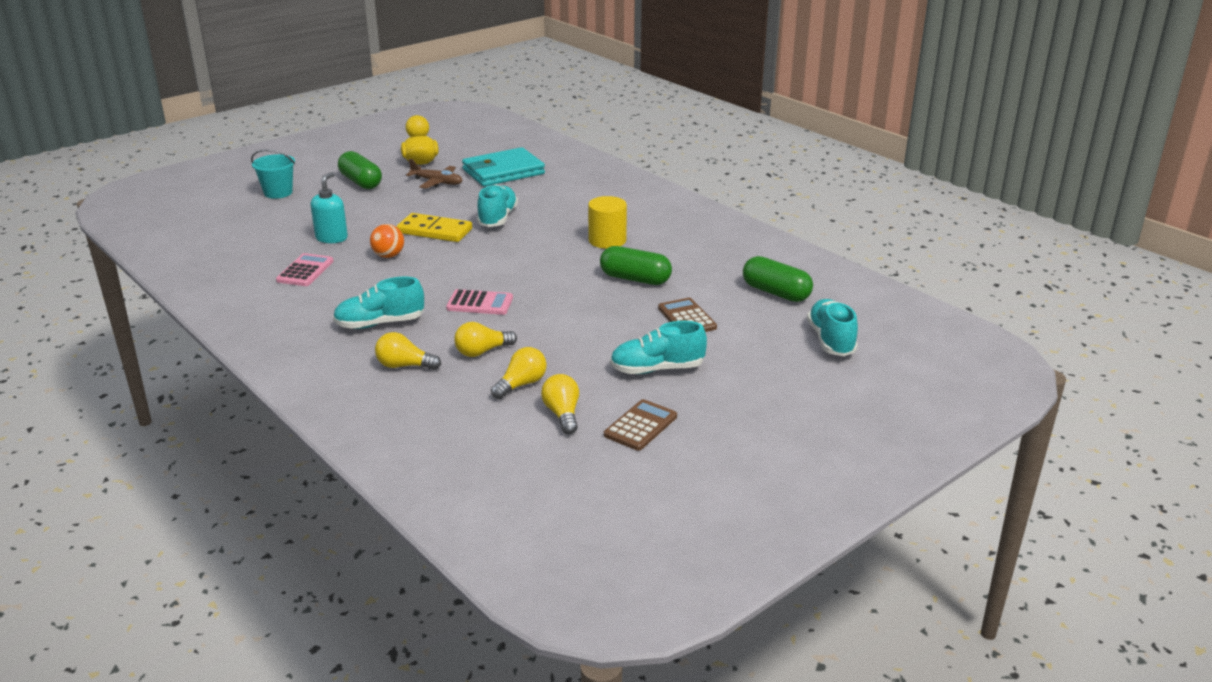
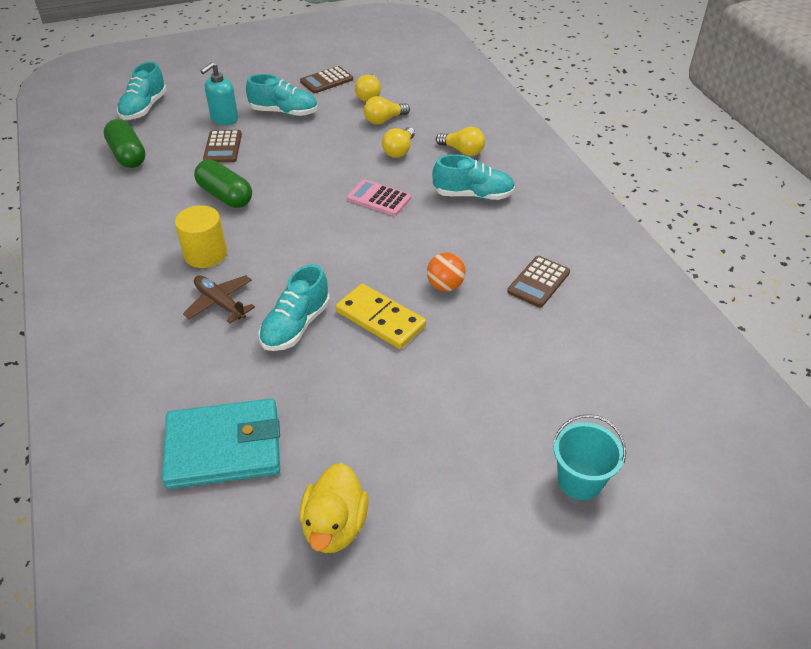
camera: 160 degrees left, 15 degrees up
(305, 271) = (538, 282): pink calculator -> brown calculator
(332, 238) = (505, 336): turquoise soap dispenser -> turquoise soap dispenser (224, 119)
(361, 182) = (448, 478): green capsule -> none
(437, 182) = (334, 442): brown plane -> brown plane (220, 303)
(482, 352) = (399, 151): yellow light bulb -> yellow light bulb turned 120 degrees clockwise

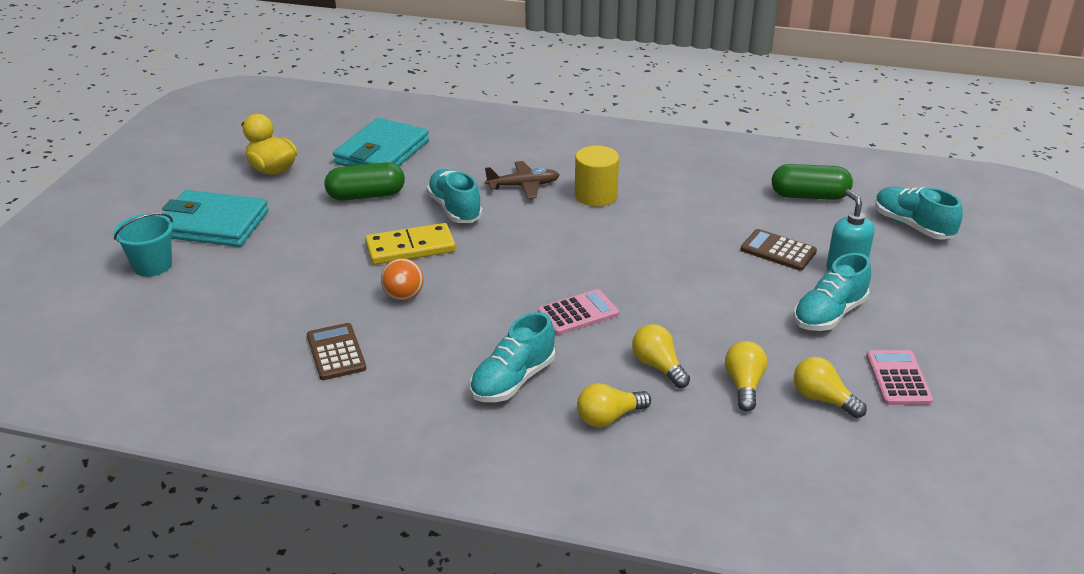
camera: 125 degrees right, 10 degrees down
(225, 196) = (679, 228): green capsule -> green capsule (366, 195)
(326, 81) = (898, 378): brown calculator -> pink calculator
(477, 490) = (213, 224): none -> turquoise wallet

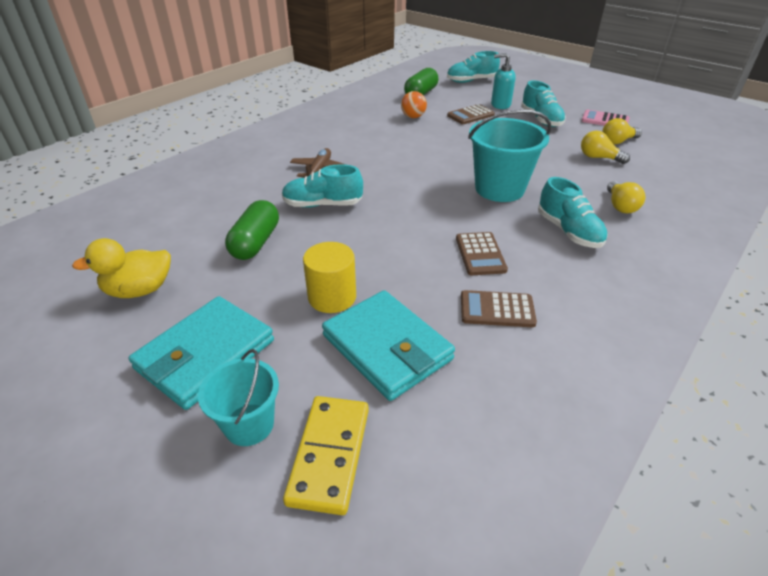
camera: 65 degrees left, 5 degrees up
(382, 152) = (190, 219): turquoise wallet -> turquoise wallet (387, 347)
(403, 296) = (432, 256): orange ball -> orange ball (413, 117)
(410, 248) = (362, 237): yellow domino -> yellow domino (329, 455)
(425, 325) = (480, 254): none -> brown calculator
(578, 313) = (499, 189): pink calculator -> turquoise bucket
(595, 195) = (359, 149): yellow cylinder -> yellow cylinder (332, 297)
(658, 366) = (571, 177): yellow light bulb -> none

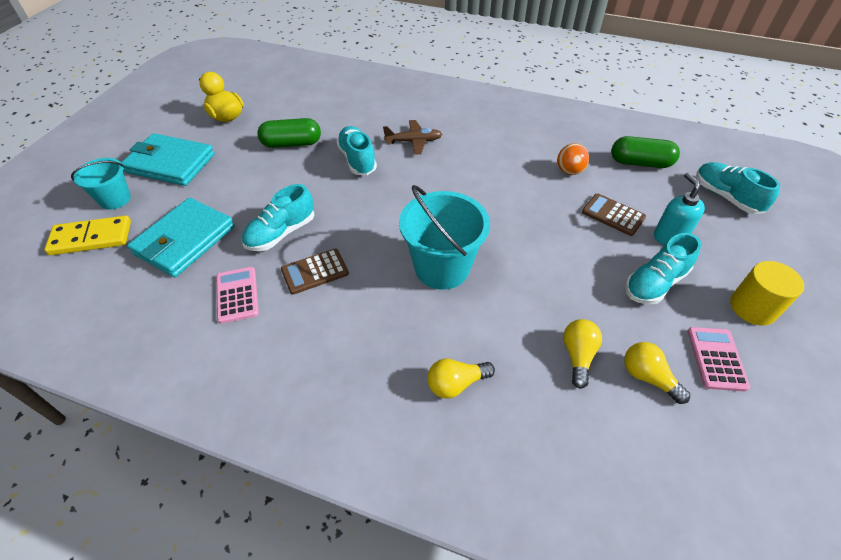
camera: 70 degrees right, 10 degrees up
(332, 297) = (236, 199): yellow cylinder -> yellow cylinder (752, 307)
(497, 309) = (237, 295): brown calculator -> pink calculator
(568, 231) = (378, 336): turquoise shoe -> turquoise shoe (281, 233)

